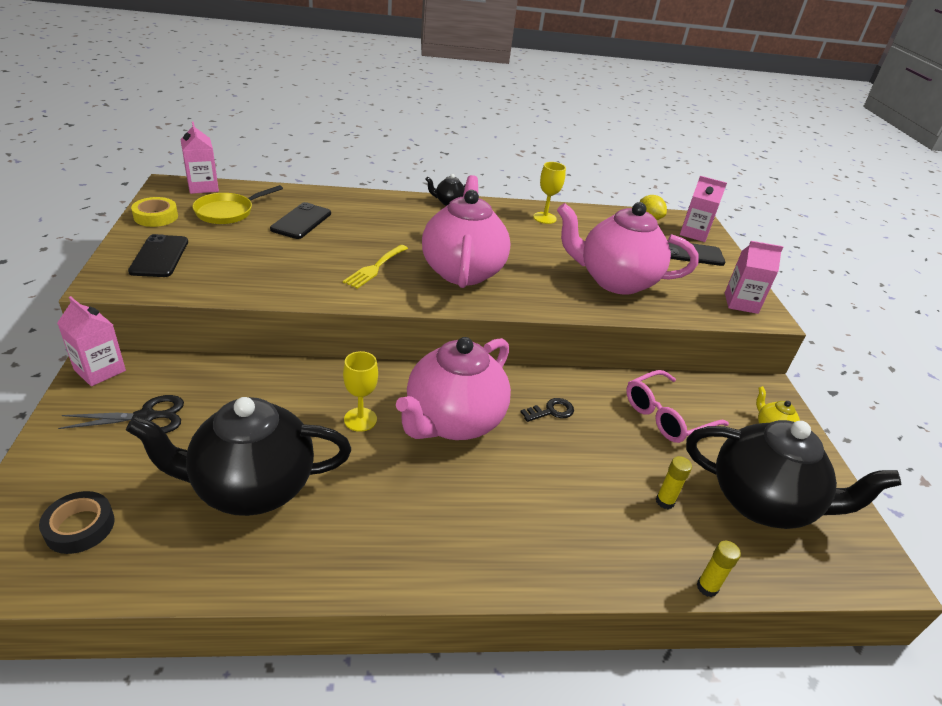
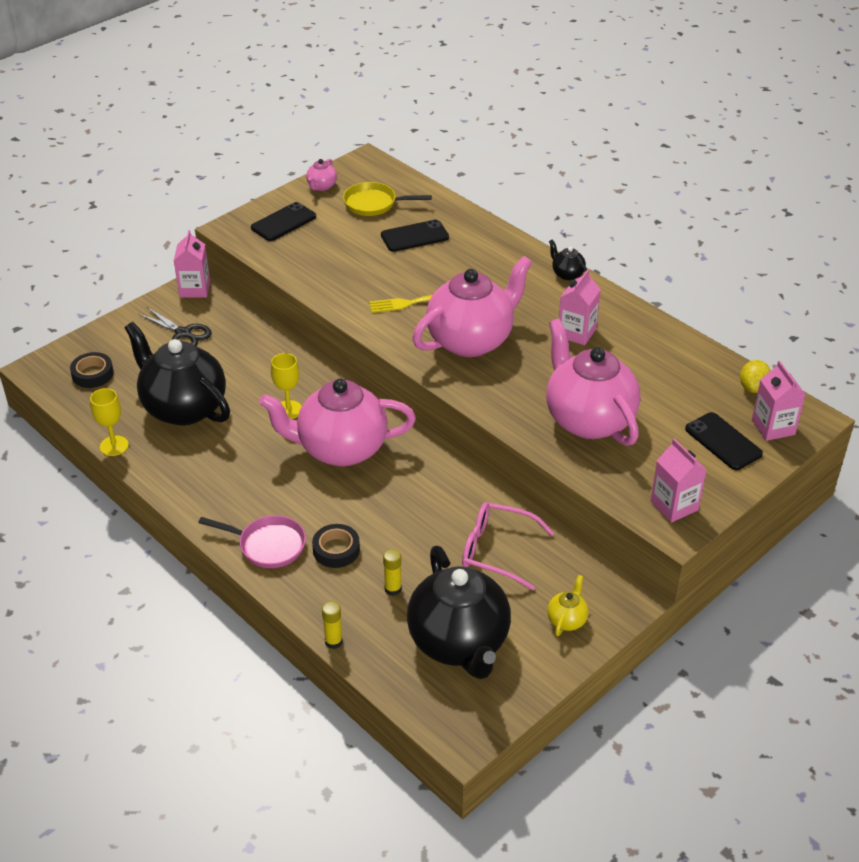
camera: 55 degrees right, 5 degrees up
(156, 216) = (321, 186): yellow tape -> pink teapot
(203, 187) = (387, 171): pink carton -> pink carton (576, 332)
(529, 552) = (268, 545): none -> pink pan
(544, 218) = (634, 332): yellow goblet -> yellow goblet (114, 446)
(551, 411) = (416, 488): black key -> none
(581, 506) = (336, 550): none -> black tape

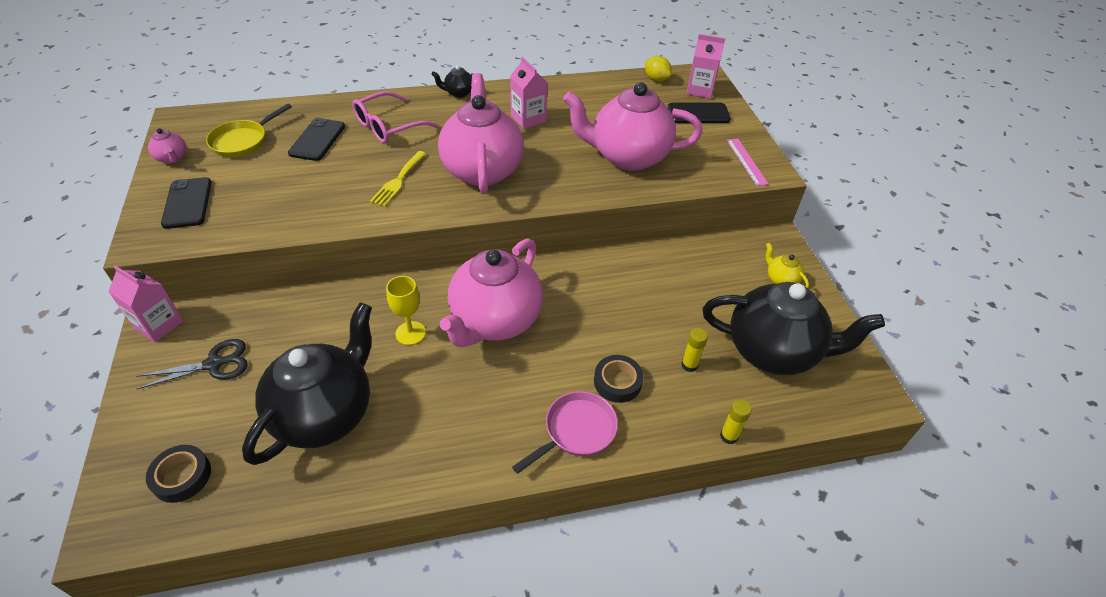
camera: 60 degrees left, 5 degrees up
(114, 446) = (320, 506): yellow goblet -> none
(183, 408) = (325, 414): black teapot -> black teapot turned 135 degrees clockwise
(497, 551) = (686, 282): pink glasses -> pink glasses (388, 126)
(674, 505) = (746, 161): pink carton -> pink ruler

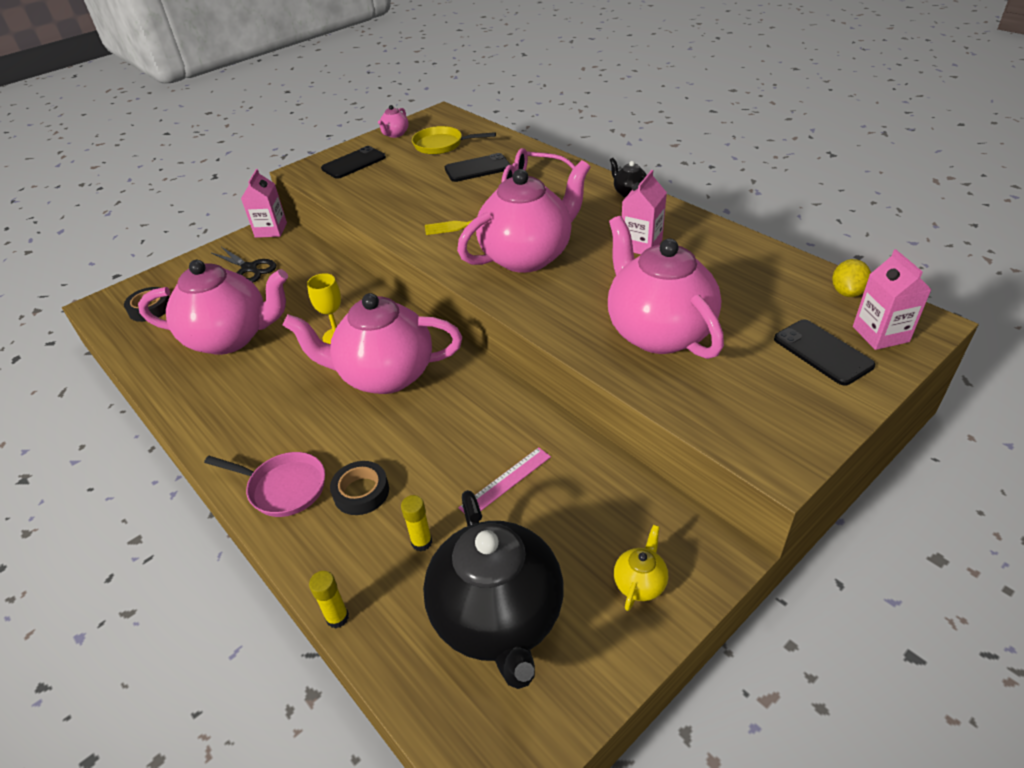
camera: 65 degrees right, 5 degrees down
(325, 414) = (230, 338): black teapot -> pink teapot
(746, 161) = (773, 431): pink ruler -> pink ruler (506, 482)

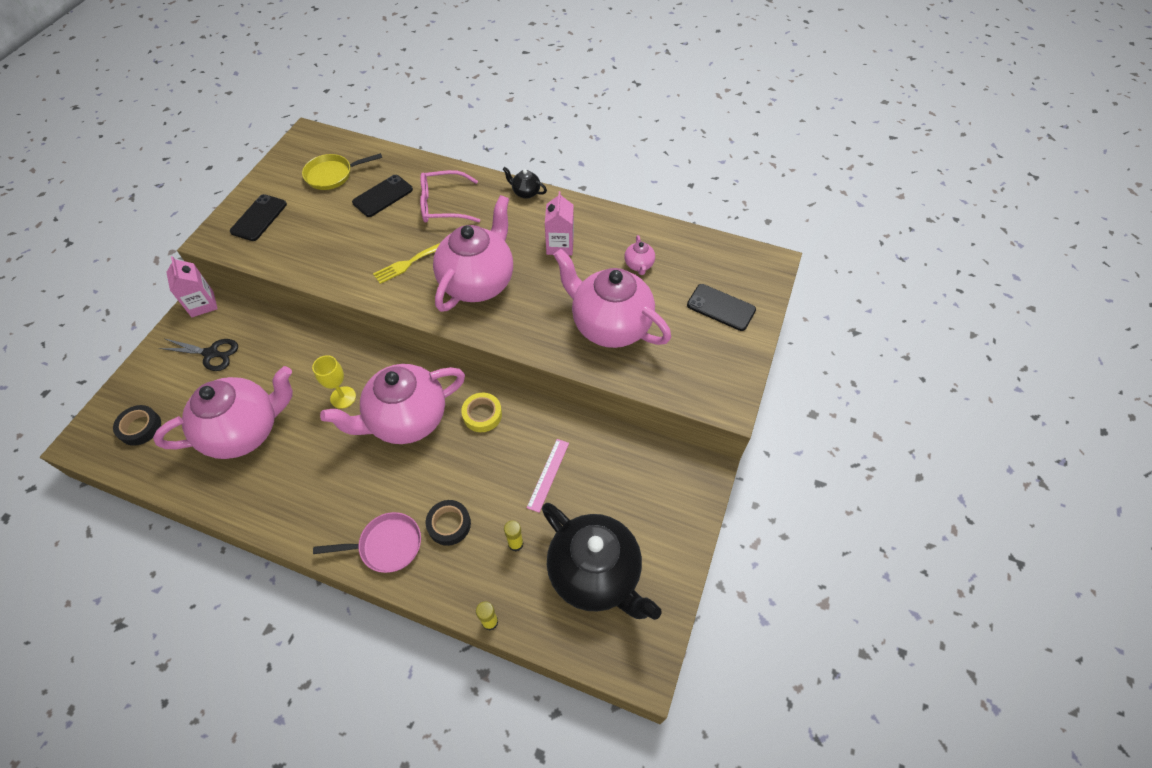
camera: 30 degrees left, 15 degrees up
(395, 134) = (278, 171): pink teapot -> pink teapot (639, 265)
(467, 396) = (482, 415): none -> yellow tape
(640, 583) = (668, 512): yellow teapot -> none
(847, 292) = (717, 249): yellow lemon -> none
(880, 334) = (749, 280): pink carton -> none

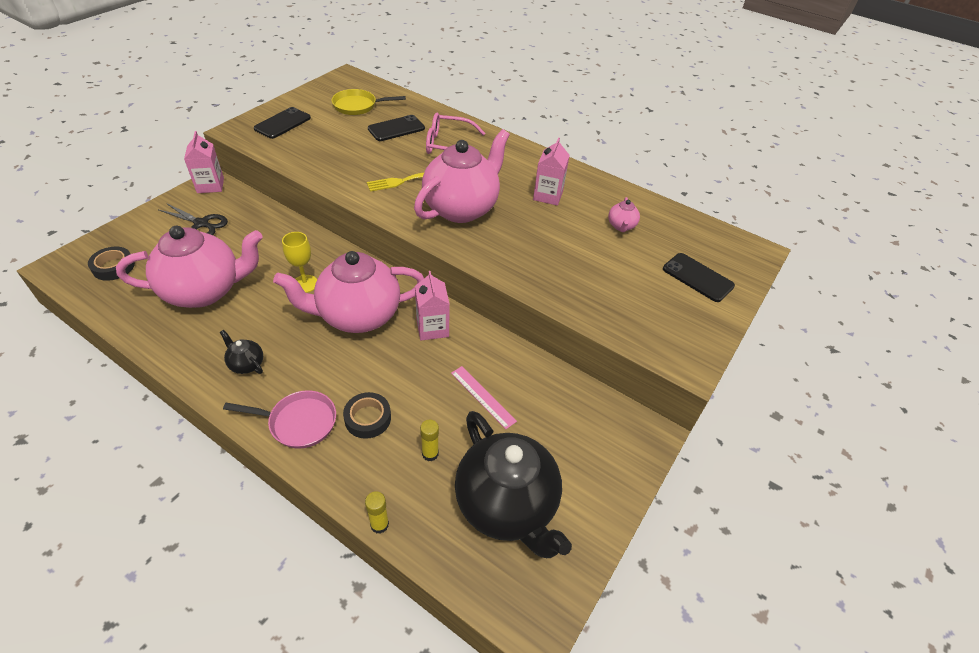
camera: 10 degrees right, 10 degrees down
(482, 415) = (432, 328): yellow tape -> pink carton
(525, 192) = (527, 150): black teapot -> black teapot (246, 364)
(548, 474) = (483, 396): pink ruler -> pink ruler turned 75 degrees counterclockwise
(610, 325) = (580, 269): pink teapot -> none

